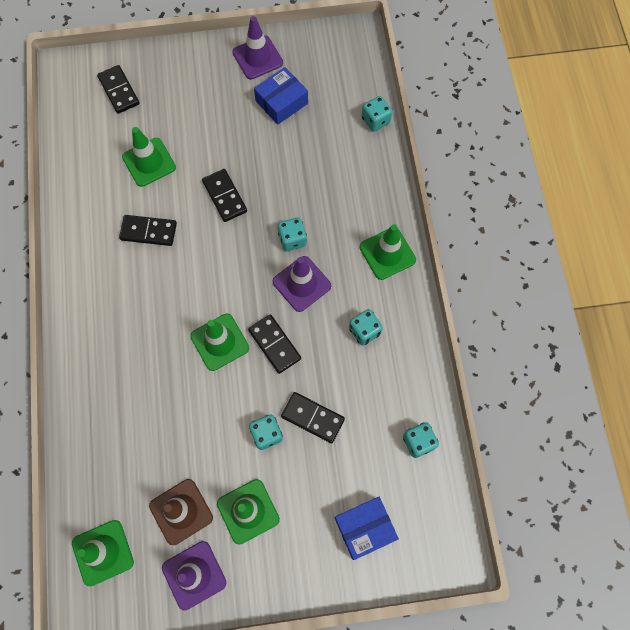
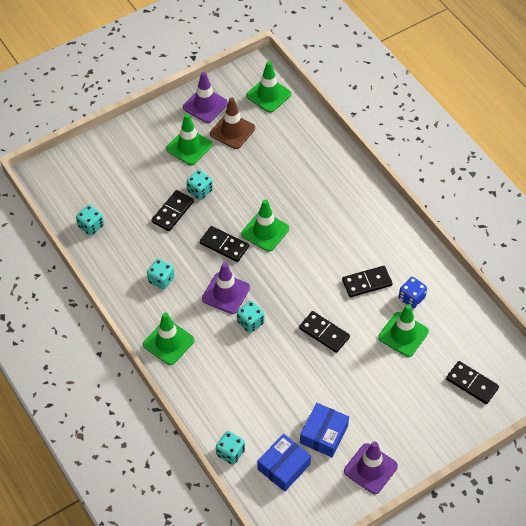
camera: 155 degrees right, 15 degrees down
(115, 195) = (411, 298): none -> blue dice
(312, 418) = (172, 212): black domino -> black domino turned 60 degrees counterclockwise
(365, 528) = (107, 166): blue box -> blue box (283, 466)

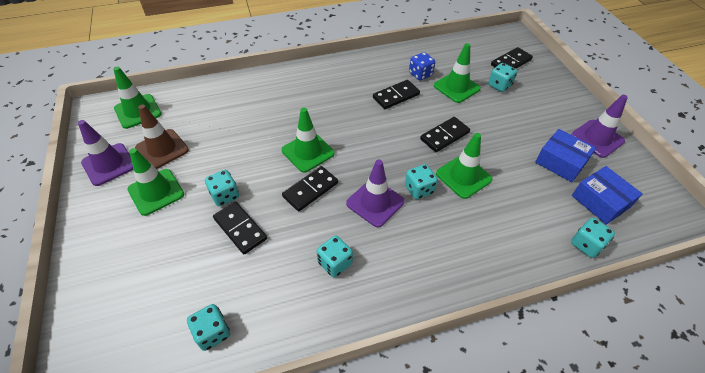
camera: 75 degrees left, 5 degrees down
(168, 342) = (429, 275): green traffic cone -> green traffic cone (463, 176)
(367, 283) = (396, 96): black domino -> black domino turned 60 degrees clockwise
(423, 374) = (499, 85): none -> turquoise dice

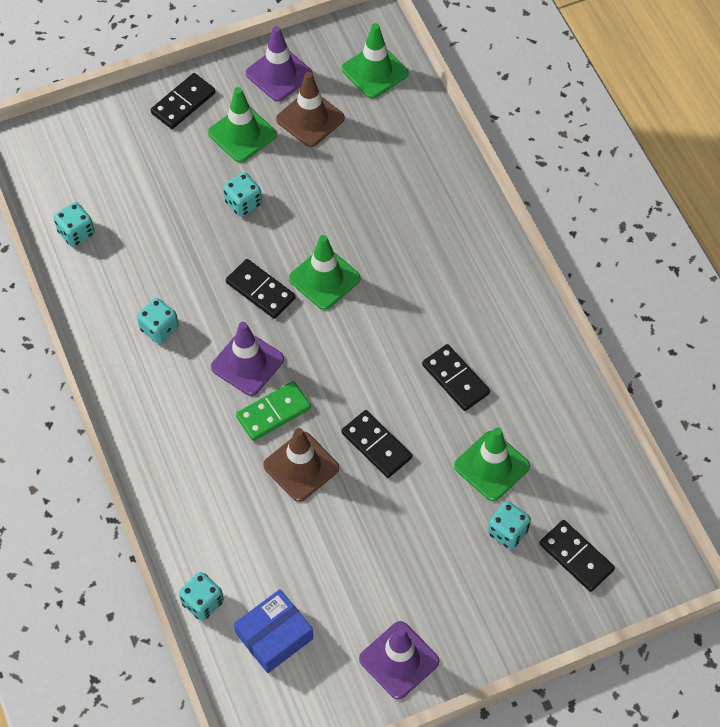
camera: 85 degrees right, 10 degrees up
(240, 229) = (197, 229): black domino -> black domino (183, 103)
(419, 189) = (273, 412): turquoise dice -> green domino
(420, 74) = (516, 413): blue dice -> none
(463, 176) = (301, 466): green traffic cone -> brown traffic cone
(560, 162) = (342, 597): blue box -> none

